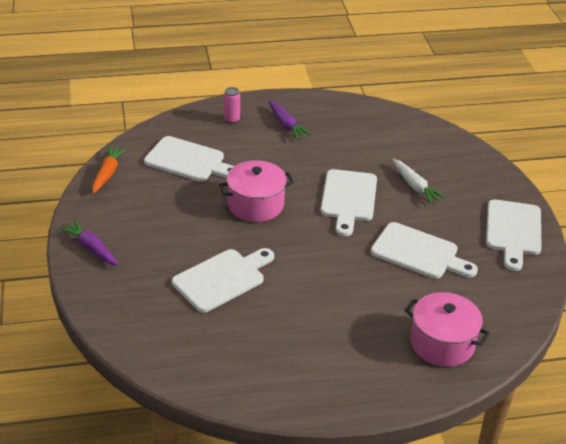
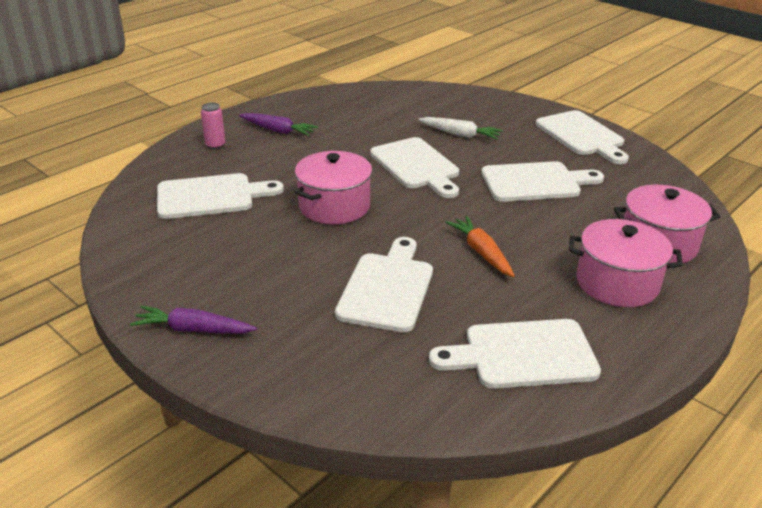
camera: 35 degrees left, 5 degrees down
(107, 173) = (125, 245): orange carrot -> orange carrot (481, 252)
(249, 362) = (523, 355): none -> white cutting board
(371, 353) = (617, 283): none -> pink pot

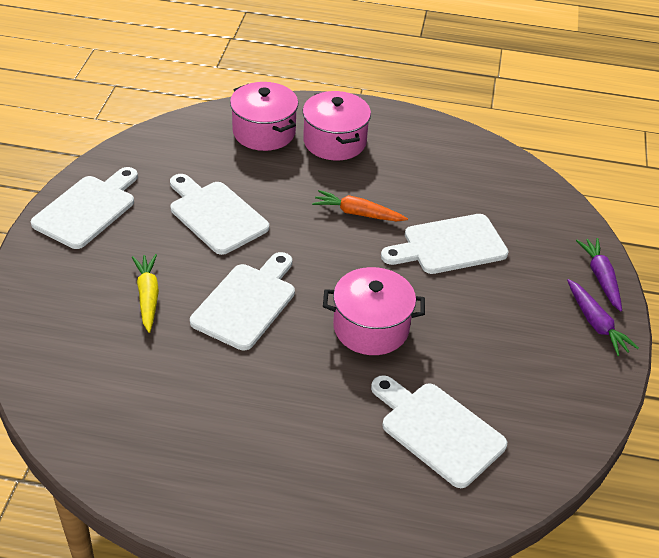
camera: 125 degrees left, 10 degrees up
(215, 145) = (338, 501): pink can -> none
(278, 130) = (254, 462): purple carrot -> purple carrot (601, 278)
(460, 134) = (148, 296): white carrot -> yellow carrot
(481, 252) = (358, 213): orange carrot -> orange carrot turned 75 degrees clockwise
(523, 355) = (451, 163): white cutting board -> none

